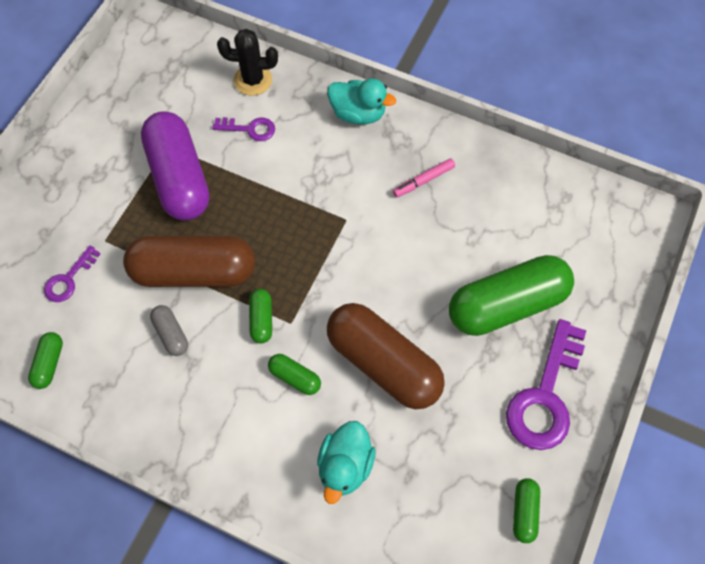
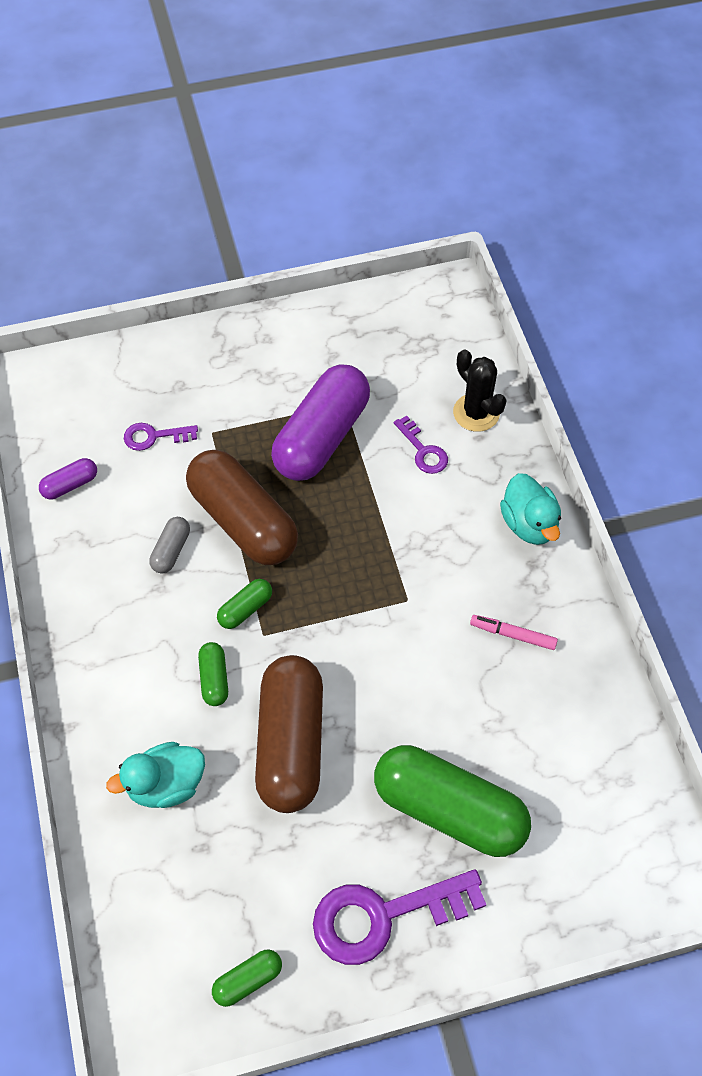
camera: 50 degrees right, 5 degrees down
(49, 363) = (70, 485): green capsule -> purple capsule

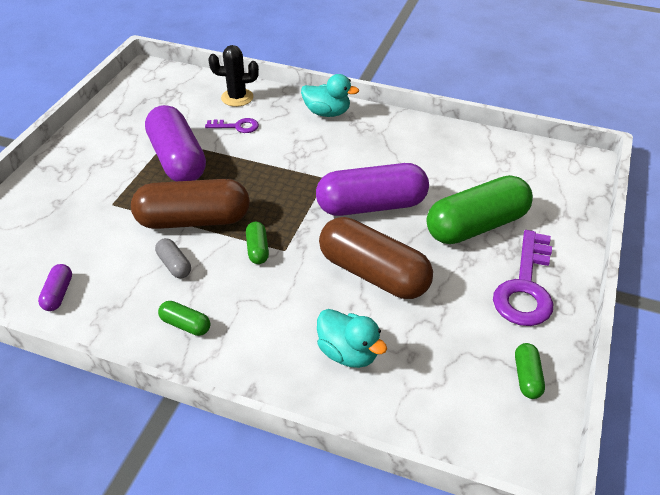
camera: 55 degrees left, 15 degrees down
(154, 436) = (78, 232): purple key -> none
(166, 785) = (348, 353): turquoise duck -> turquoise duck turned 60 degrees counterclockwise
(214, 679) = (292, 289): green capsule -> green capsule (185, 325)
(397, 676) = (371, 206): none -> purple capsule
(513, 635) = (388, 150): pink marker -> none

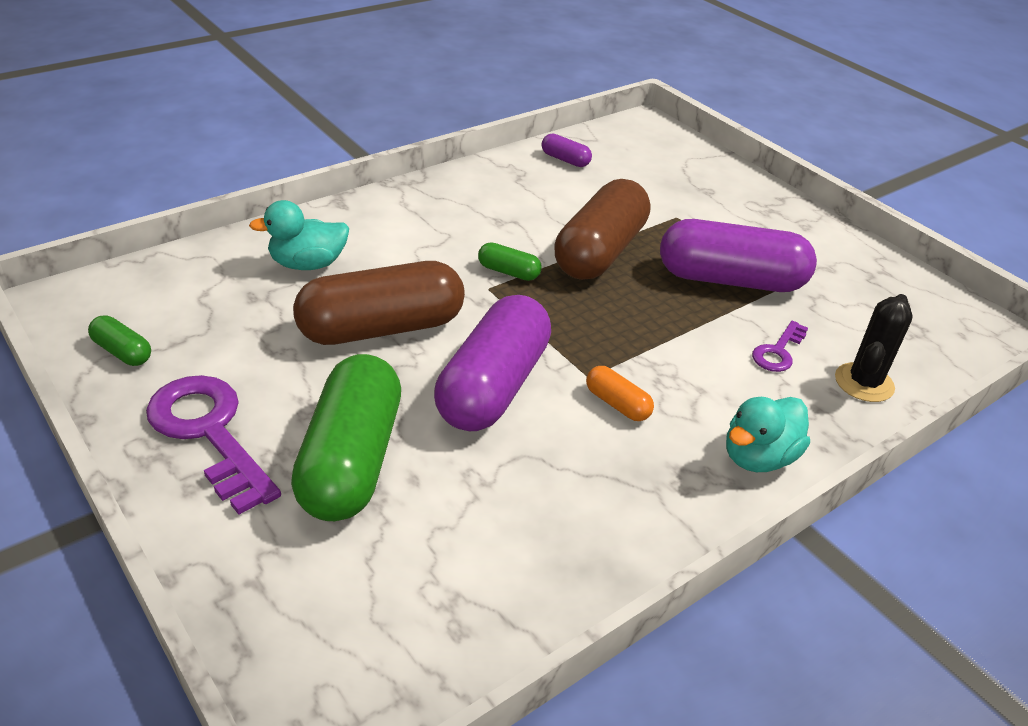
camera: 120 degrees right, 5 degrees down
(174, 265) = (540, 220): grey capsule -> none
(185, 325) = (454, 201): green capsule -> none
(337, 161) = (617, 404): none -> orange capsule

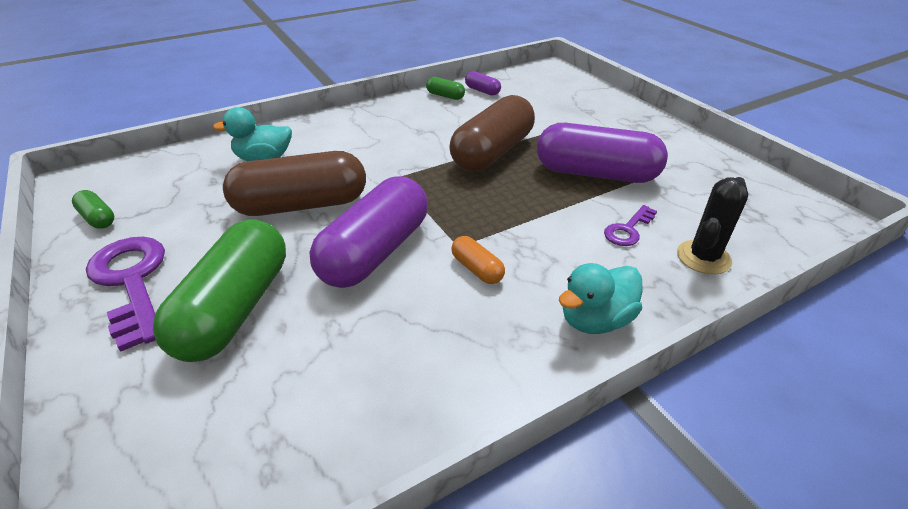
camera: 10 degrees right, 0 degrees up
(508, 272) = (416, 166): green capsule -> green capsule (445, 96)

